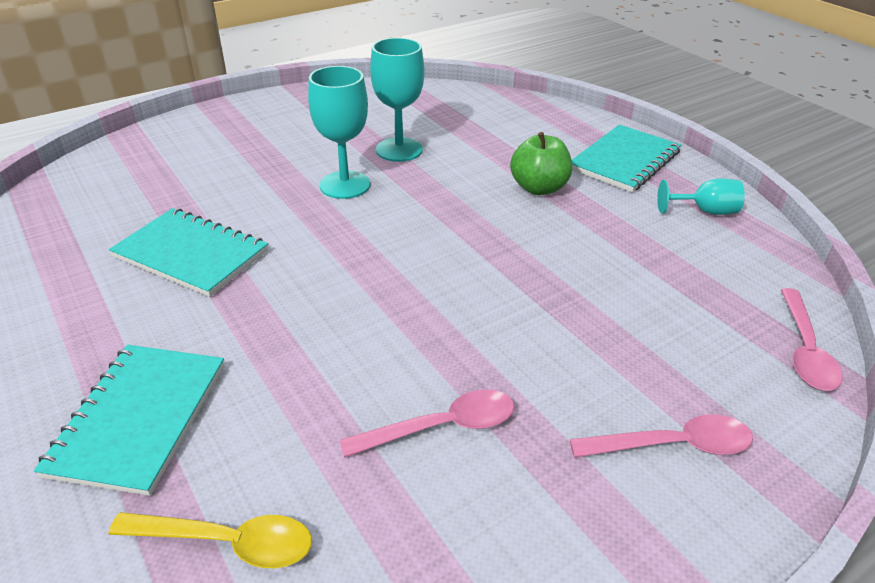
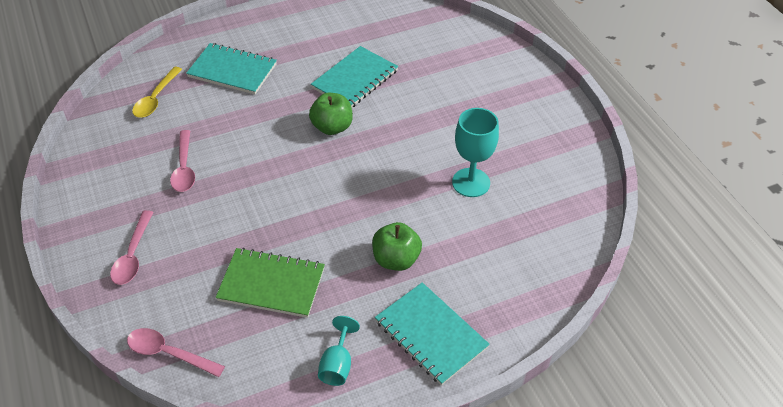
camera: 100 degrees right, 10 degrees up
(309, 263) = (332, 127): none -> green apple
(345, 185) = (421, 148): turquoise goblet -> none
(632, 275) = (271, 284): none -> green notebook

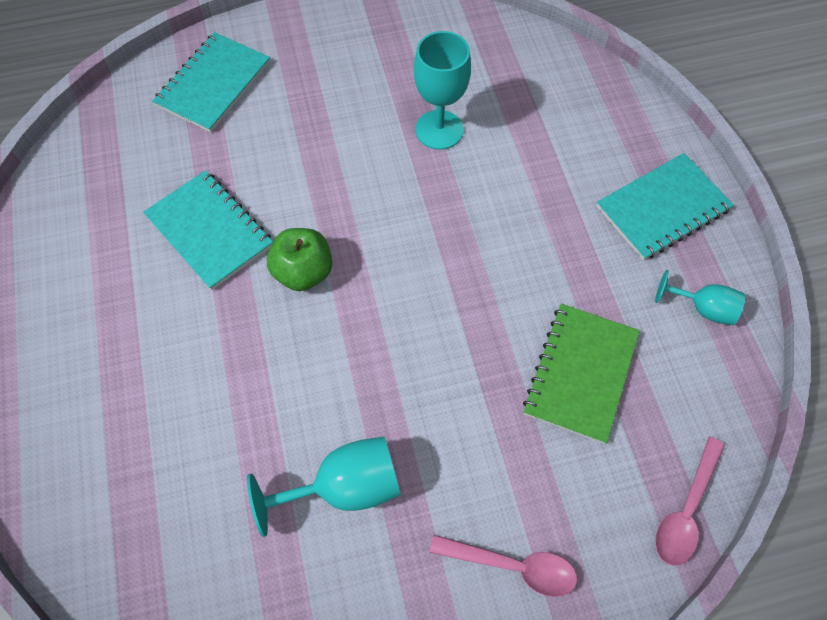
camera: 80 degrees left, 15 degrees up
(156, 99) = (166, 536): yellow spoon -> none
(184, 168) = (344, 487): pink spoon -> turquoise goblet
(232, 71) = (133, 405): turquoise notebook -> turquoise notebook (213, 84)
(396, 259) = (552, 227): green apple -> none

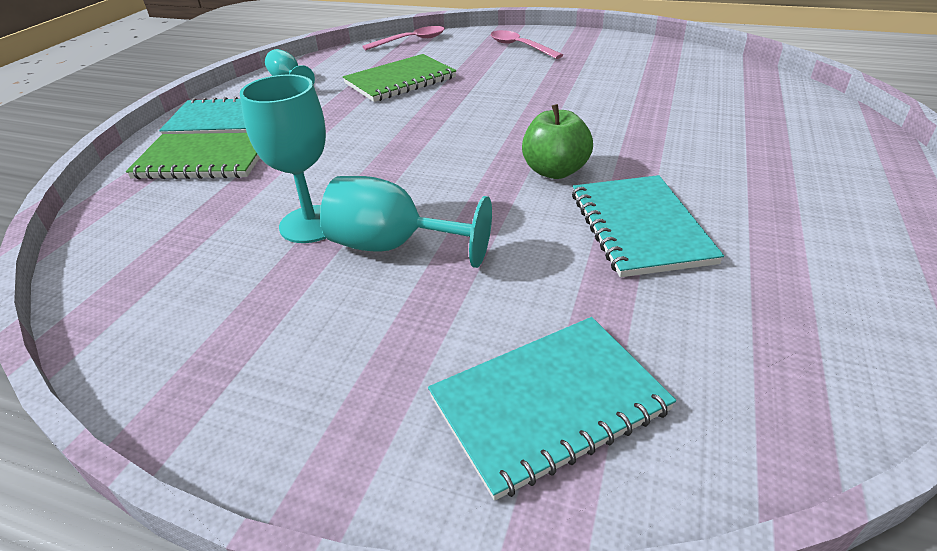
camera: 145 degrees left, 25 degrees down
(344, 487) = (598, 82): turquoise goblet -> turquoise goblet (393, 246)
(604, 151) = (204, 159): none -> green notebook

